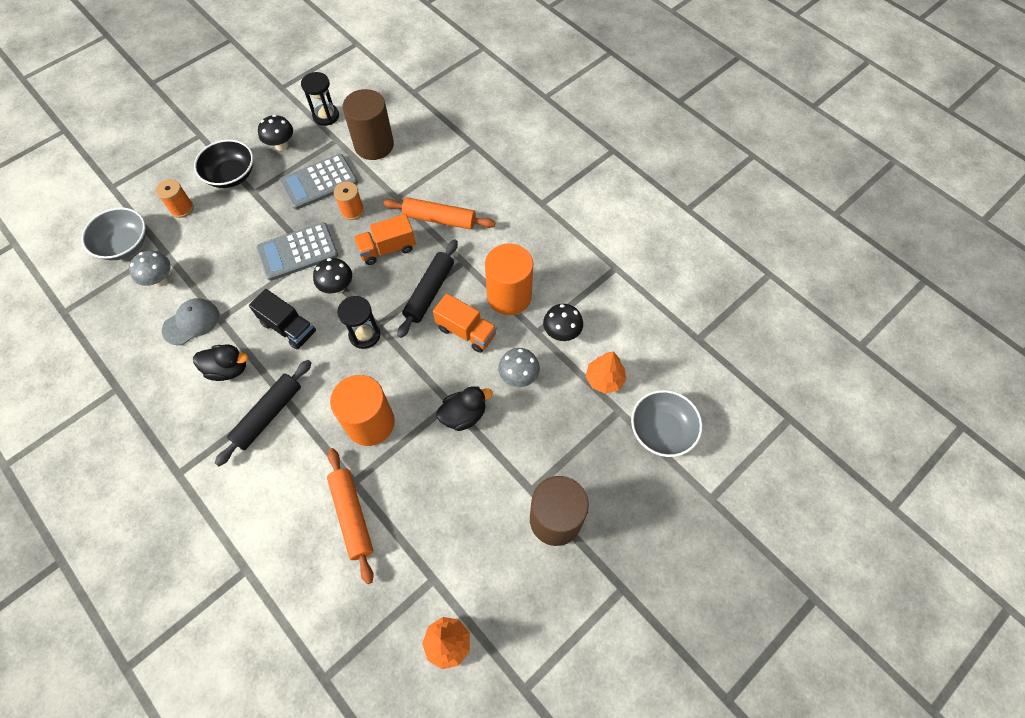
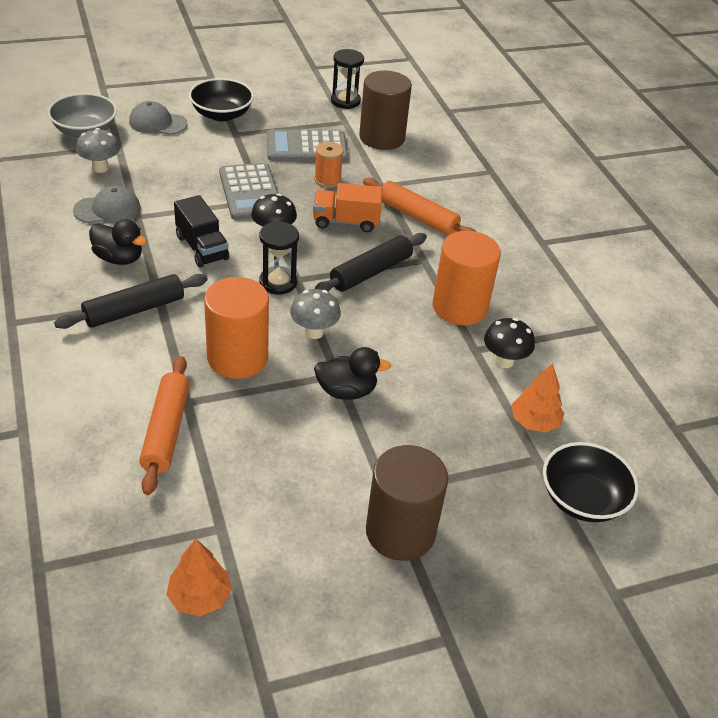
camera: 20 degrees right, 20 degrees down
(182, 208) = (157, 123): orange spool -> grey cap
(281, 145) = (286, 108): black mushroom -> none
(298, 252) = (250, 192): grey calculator -> grey calculator turned 105 degrees counterclockwise
(466, 331) = (392, 319): orange truck -> none
(518, 377) = (430, 381): grey mushroom -> grey mushroom (314, 332)
(661, 430) = (582, 499): grey bowl -> black bowl

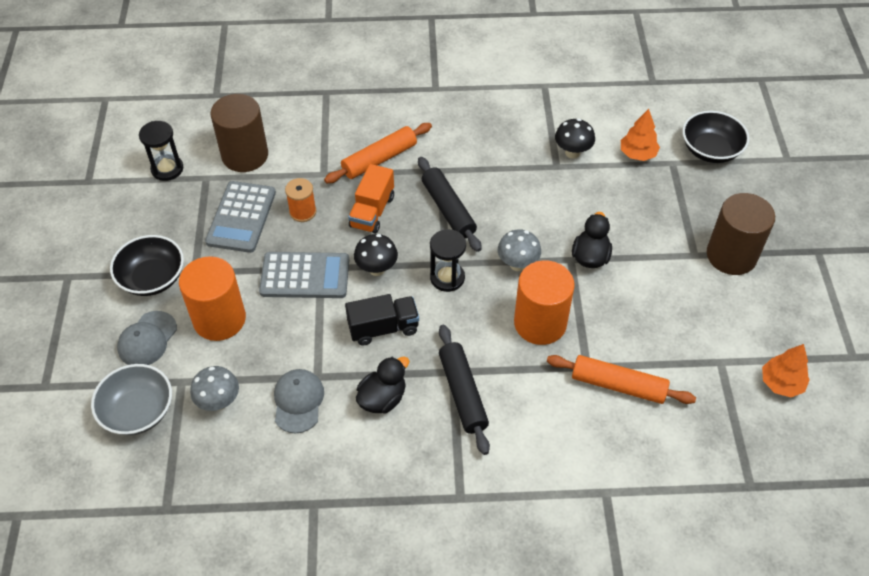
camera: 70 degrees left, 10 degrees up
(460, 307) = (505, 162): orange cylinder -> orange cylinder (219, 319)

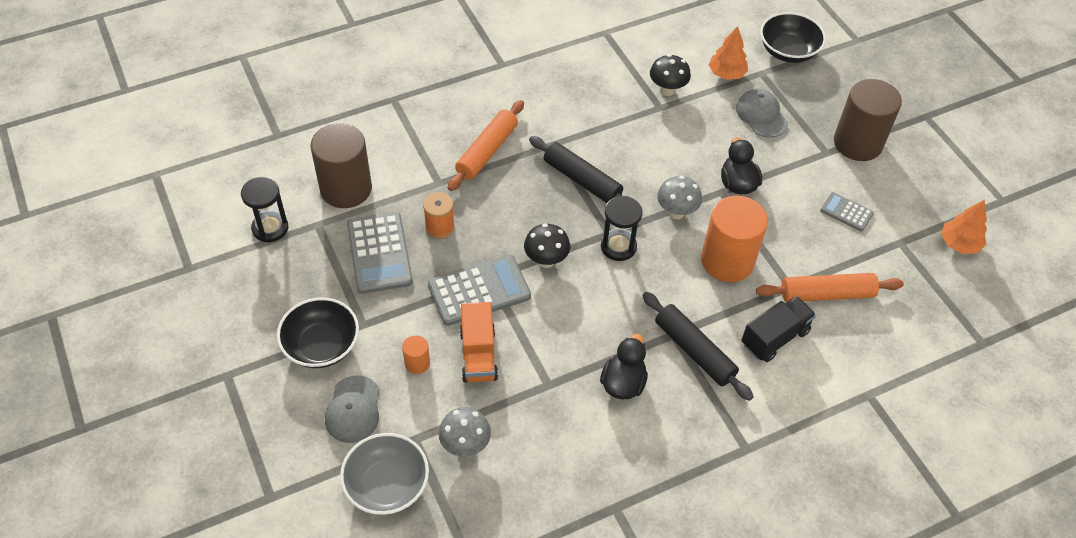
camera: 25 degrees left, 0 degrees up
(219, 319) = (417, 363): orange cylinder -> orange cylinder, size x0.44
(298, 401) = (544, 416): grey cap -> grey cap (761, 115)
(372, 211) = (509, 205): orange truck -> orange truck (478, 355)
(383, 328) = (585, 315): black truck -> black truck (775, 338)
(682, 316) = (846, 212): none -> grey calculator

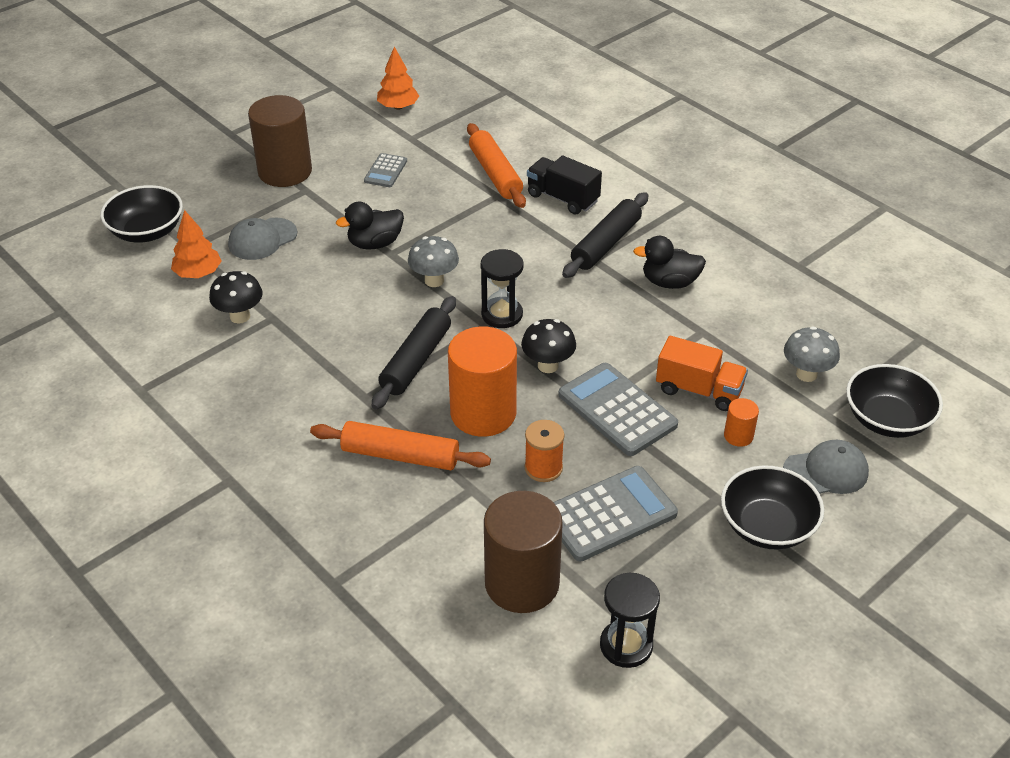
camera: 105 degrees left, 10 degrees down
(387, 485) = (887, 419): grey bowl -> black bowl
(478, 355) = (699, 390): orange truck -> orange truck turned 45 degrees clockwise
(727, 261) = (484, 237): orange cylinder -> orange cylinder (483, 413)

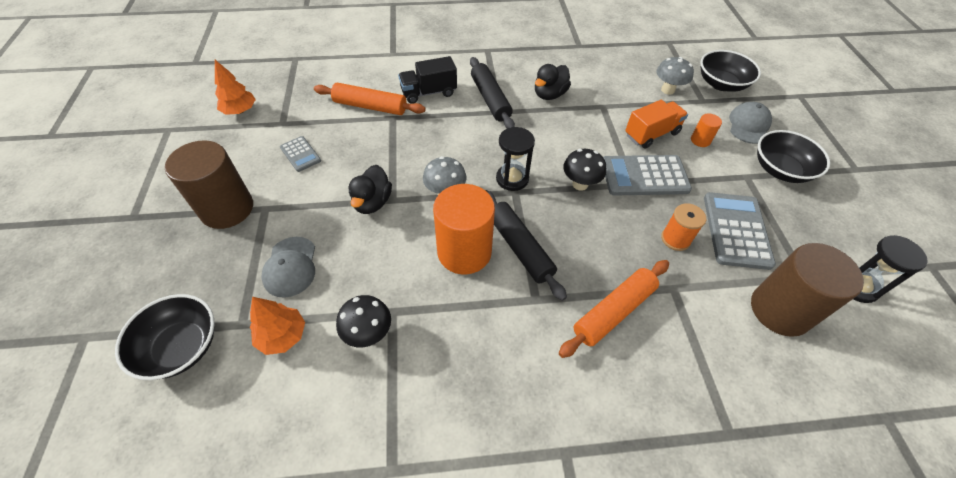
camera: 55 degrees left, 10 degrees up
(483, 413) = (602, 241): orange cylinder -> orange cylinder (464, 252)

